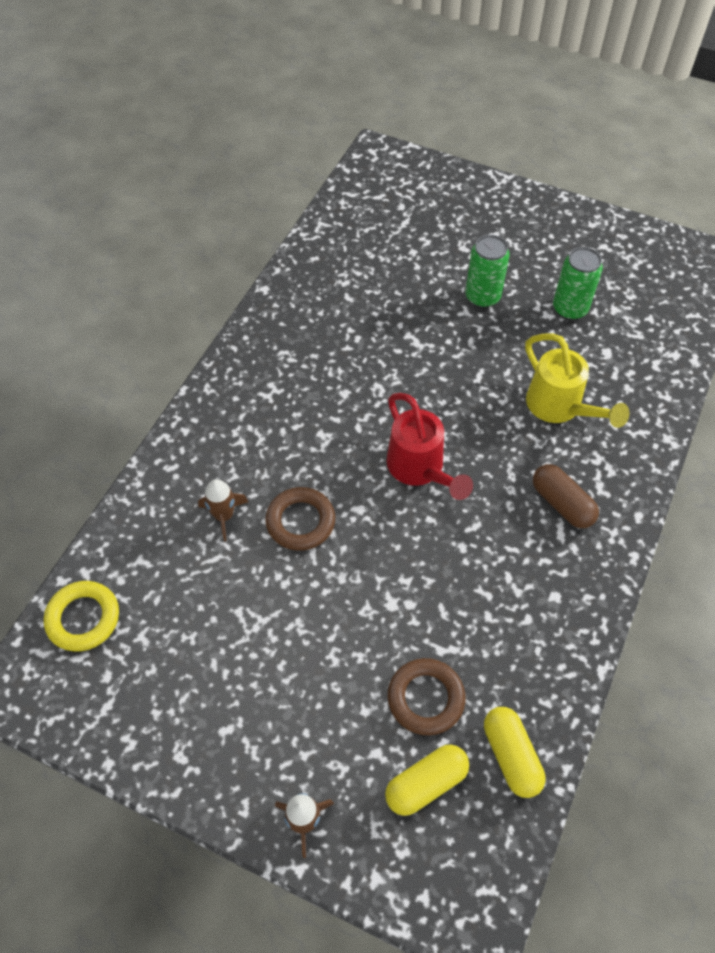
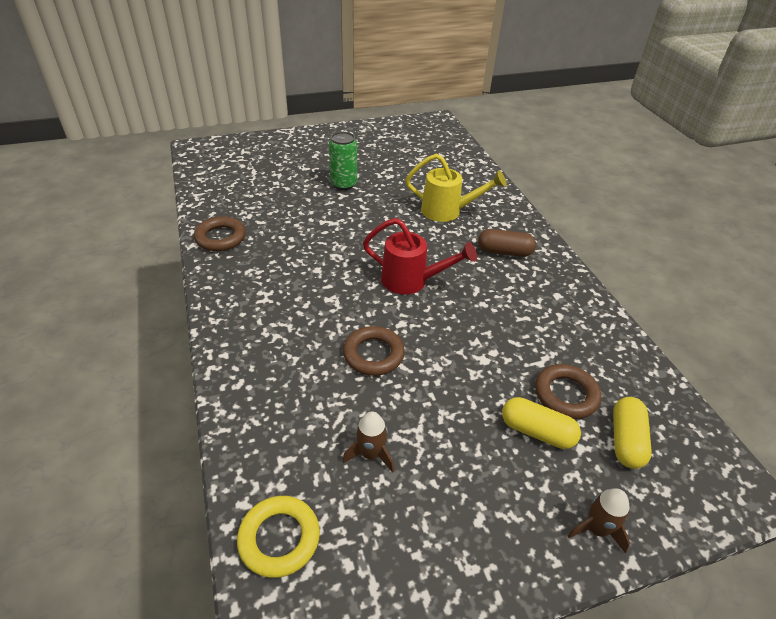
camera: 45 degrees left, 15 degrees down
(224, 516) = (316, 386): brown rocket -> brown rocket (371, 454)
(294, 295) = (220, 238): none -> brown ring
(511, 756) = (642, 387): yellow capsule -> yellow capsule (537, 431)
(570, 308) = (397, 168): green can -> none

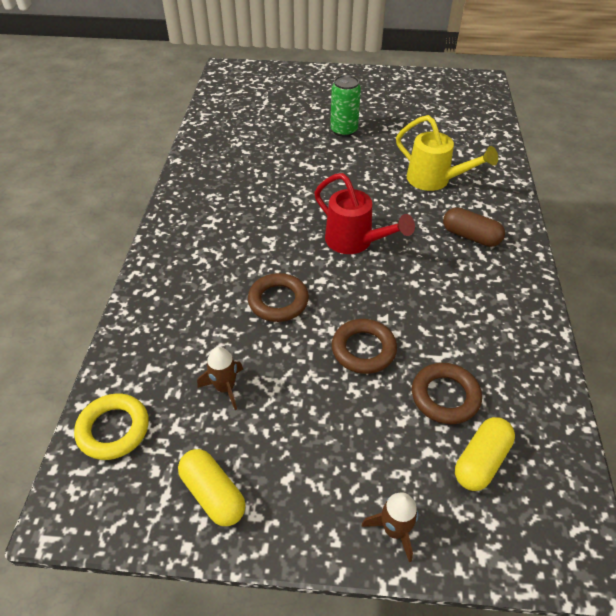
camera: 25 degrees right, 5 degrees up
(220, 238) = (203, 159): brown ring -> brown ring (363, 349)
(537, 431) = (392, 421): yellow capsule -> yellow capsule (213, 494)

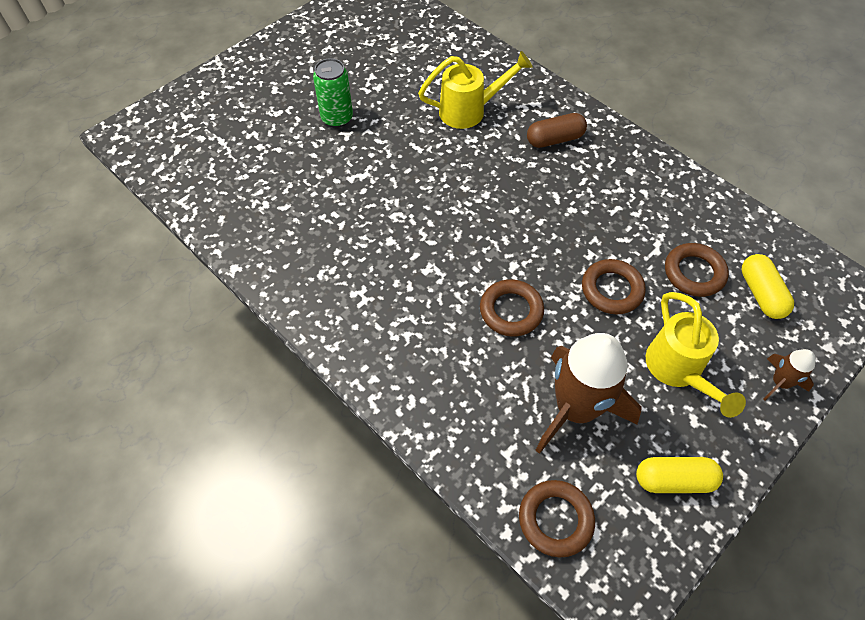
camera: 50 degrees left, 10 degrees up
(113, 429) = (555, 519): yellow ring -> brown ring
(225, 388) = (575, 408): brown rocket -> brown rocket, size x2.16
(327, 439) = (678, 371): none -> yellow watering can
(355, 242) = (491, 213): red watering can -> none

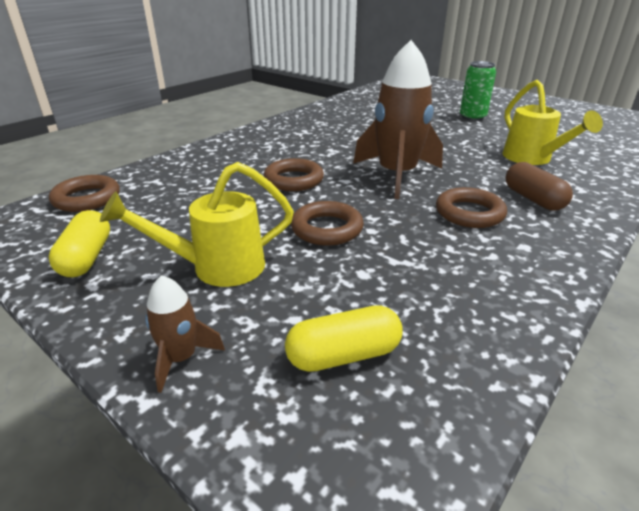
camera: 85 degrees right, 25 degrees down
(575, 408) = (186, 208): brown rocket -> brown rocket (397, 175)
(694, 273) = (367, 289): brown ring -> brown ring (469, 213)

